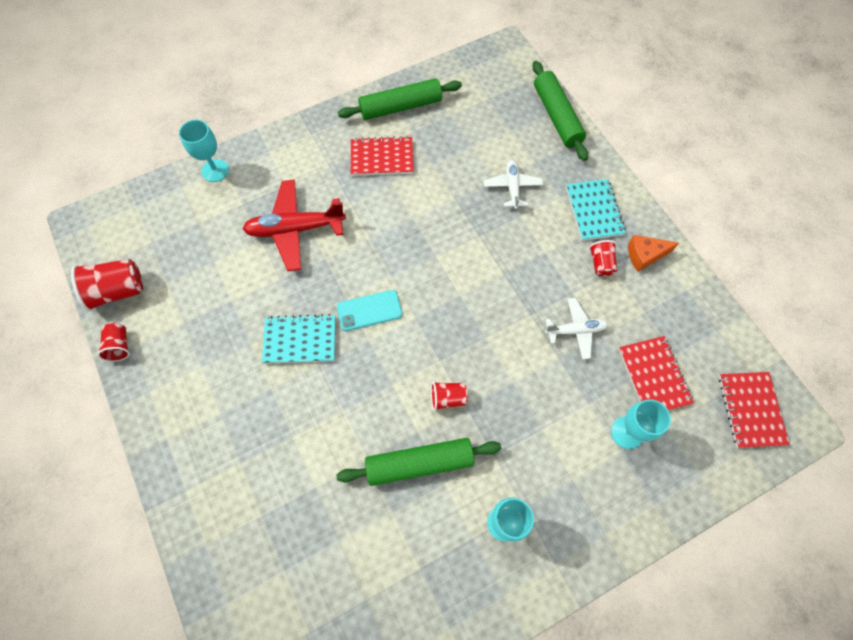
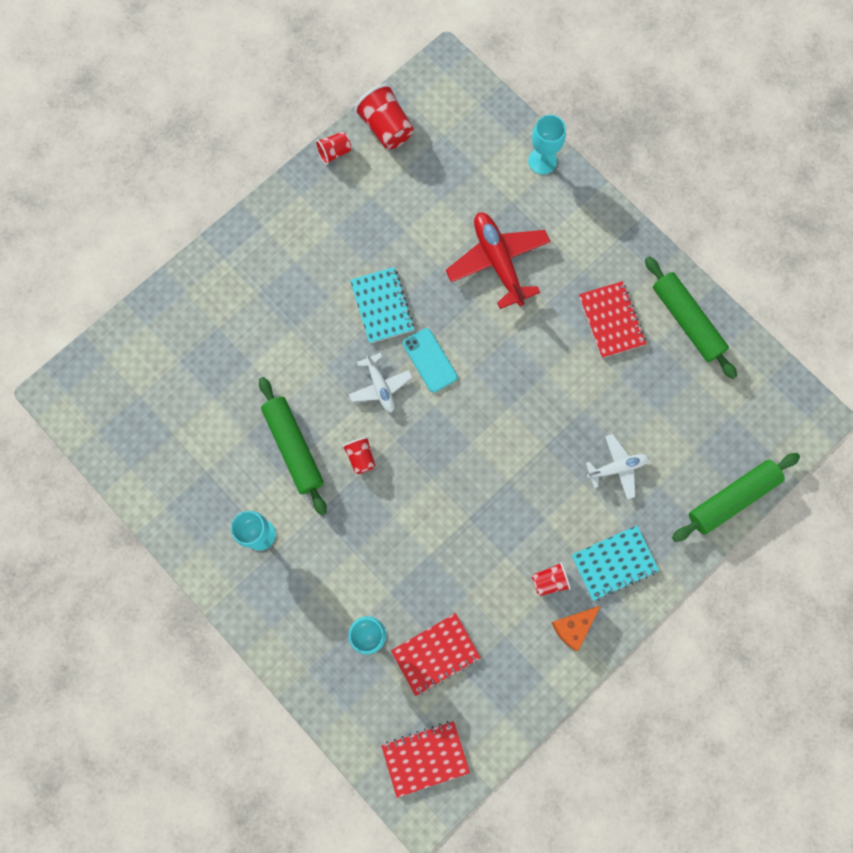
camera: 75 degrees right, 10 degrees up
(575, 330) = (464, 567): white plane -> white plane (380, 386)
(644, 255) = (573, 627): orange cheese -> orange cheese turned 105 degrees counterclockwise

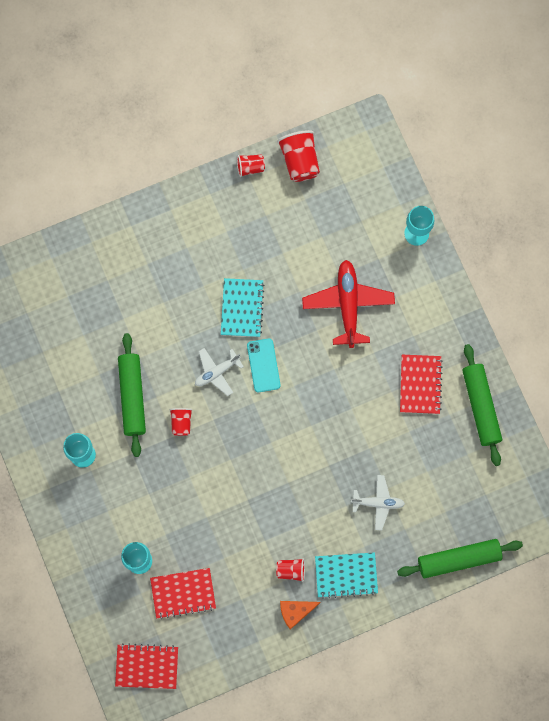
camera: 20 degrees right, 0 degrees up
(380, 386) = (217, 372): white plane -> white plane turned 60 degrees clockwise

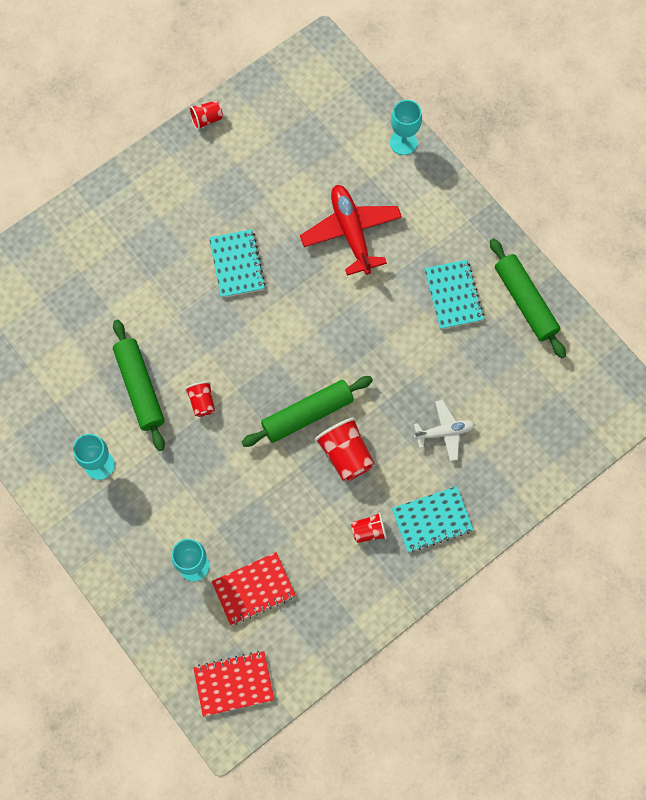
camera: 15 degrees left, 5 degrees down
(217, 372) = (227, 338): white plane -> none
(263, 365) = (277, 318): turquoise phone -> none
(295, 612) = (387, 575): orange cheese -> none
(300, 161) = (258, 100): red cup -> red cup (345, 455)
(420, 384) = (453, 295): red notebook -> turquoise notebook
(459, 559) = (551, 470): green rolling pin -> green rolling pin (307, 414)

